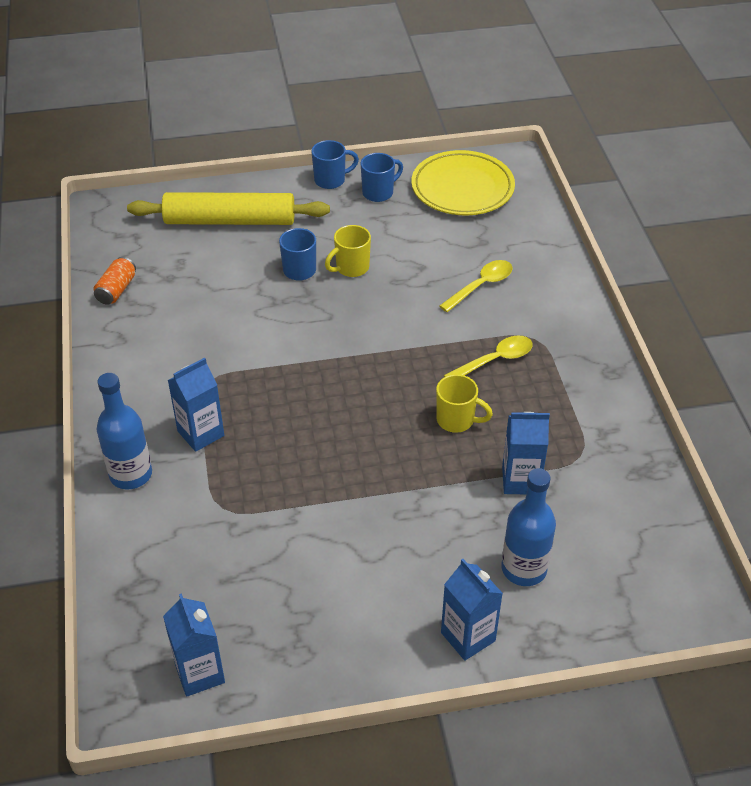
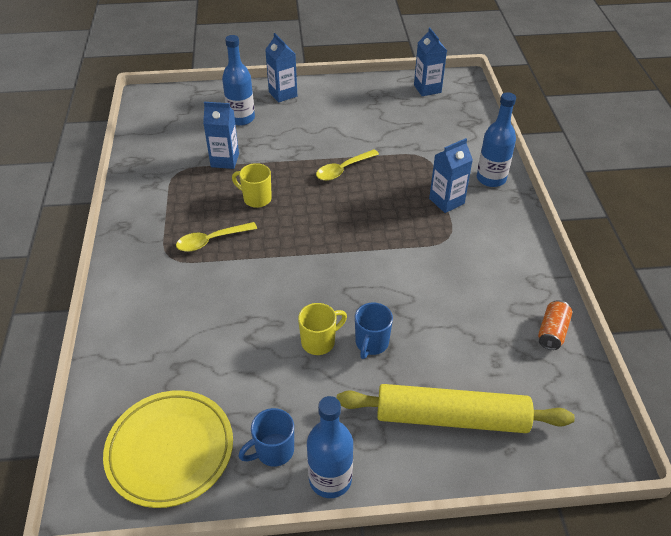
camera: 175 degrees left, 0 degrees up
(331, 180) = (330, 479): blue mug -> blue bottle
(481, 286) = (197, 312): yellow spoon -> yellow spoon (343, 170)

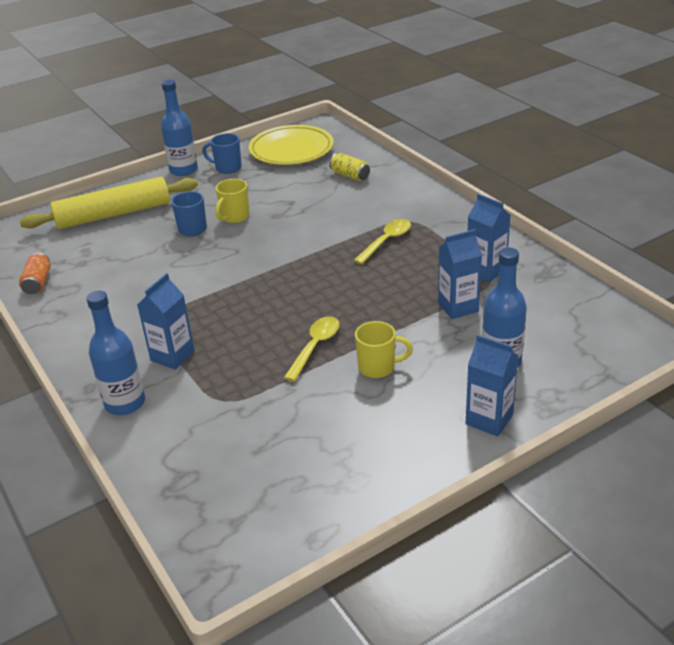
camera: 155 degrees right, 10 degrees down
(154, 354) = (350, 175): none -> yellow can
(256, 199) = (382, 285): yellow mug -> yellow mug (378, 367)
(273, 451) = (227, 168): blue mug -> blue mug turned 105 degrees counterclockwise
(427, 89) = (277, 525): blue carton -> blue carton (486, 271)

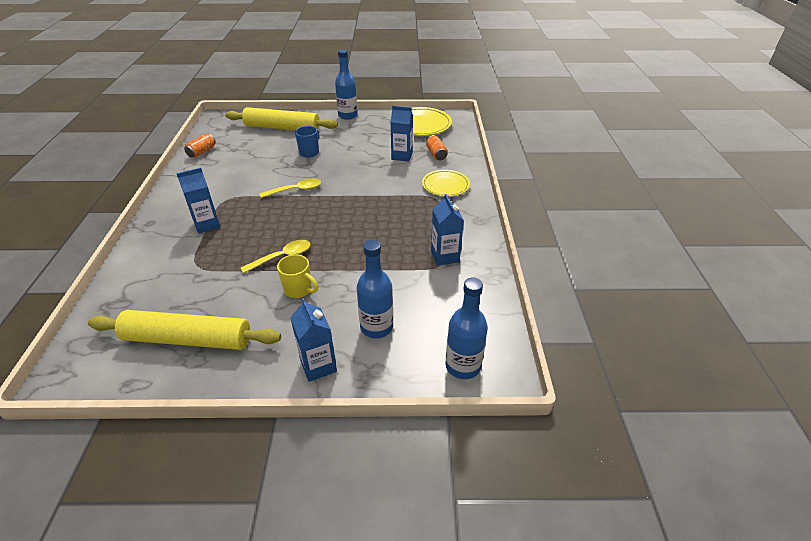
camera: 30 degrees right, 5 degrees up
(125, 403) = (152, 241): blue bottle -> blue bottle (463, 366)
(227, 168) = (372, 123): blue mug -> none
(234, 217) = (339, 154): yellow mug -> none
(321, 468) = (188, 339): none -> yellow rolling pin
(350, 175) = (436, 154): yellow can -> orange can
(386, 241) = (406, 207): yellow spoon -> yellow spoon (295, 190)
(401, 204) = (445, 186): none -> yellow plate
(458, 307) = (396, 273): blue carton -> blue carton (402, 156)

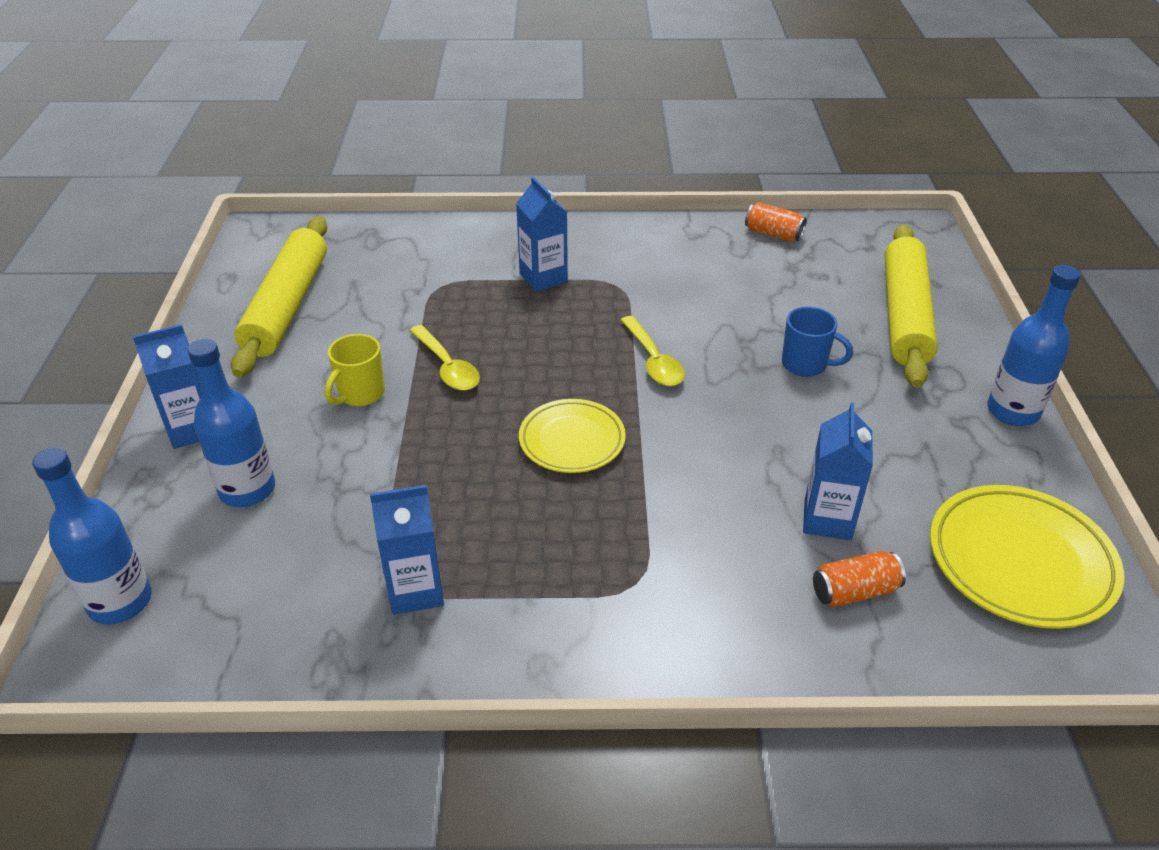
camera: 90 degrees right, 0 degrees up
(445, 186) = (695, 605): yellow plate -> yellow plate (572, 440)

